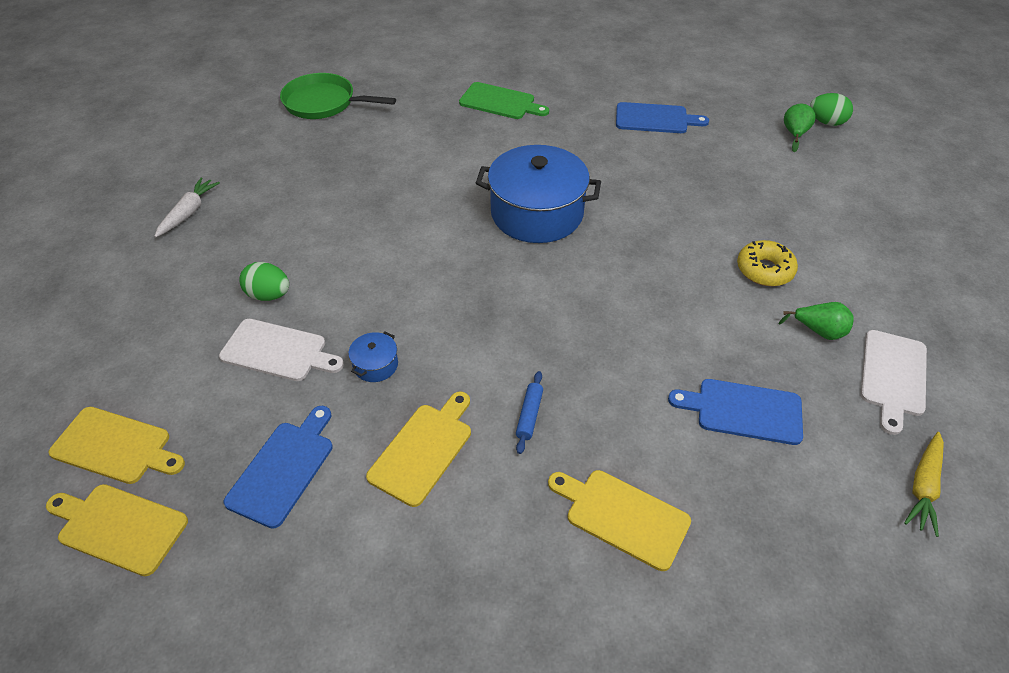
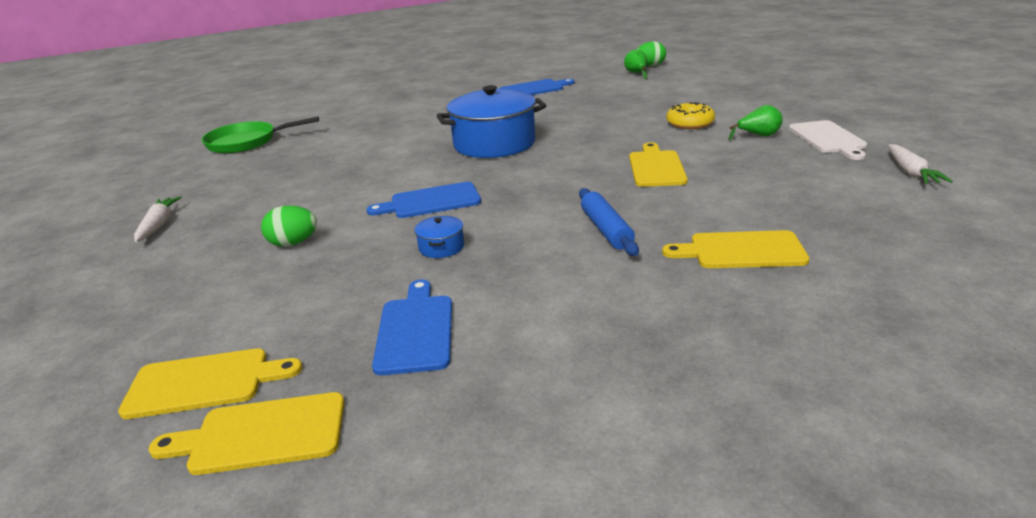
camera: 25 degrees left, 20 degrees down
(278, 351) = (335, 269): white cutting board -> none
(423, 450) = (538, 275): yellow cutting board -> yellow cutting board (656, 167)
(500, 102) = (406, 108): green cutting board -> none
(529, 415) = (606, 230): blue rolling pin -> blue rolling pin, size x1.55
(743, 411) = (758, 179): blue cutting board -> blue cutting board (431, 201)
(923, 487) = (911, 172): yellow carrot -> white carrot

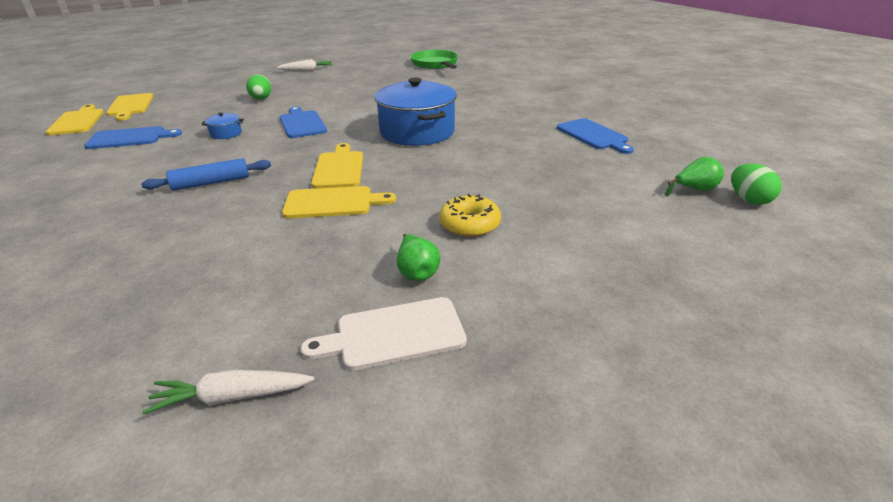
camera: 80 degrees right, 5 degrees up
(741, 251) = (126, 239): yellow cutting board -> yellow cutting board (339, 168)

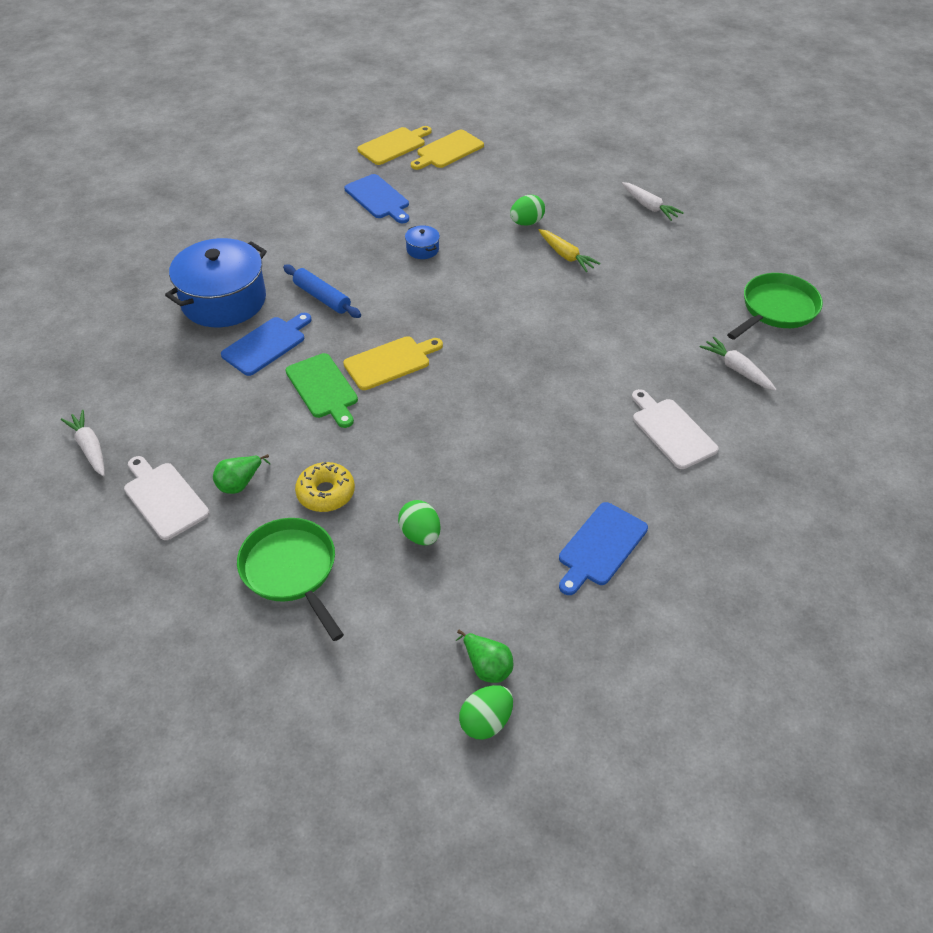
camera: 65 degrees right, 15 degrees up
(302, 123) = (479, 286): blue cutting board -> blue cutting board (266, 344)
(314, 95) = (566, 256): none -> yellow carrot
(333, 203) = (323, 388): yellow cutting board -> green cutting board
(417, 132) = (512, 383): blue pot -> blue pot (224, 300)
(472, 79) = (737, 369): none -> white carrot
(507, 101) = (671, 431): none -> white cutting board
(548, 191) = (420, 534): none -> green egg
(559, 260) = (291, 570): none -> green pan

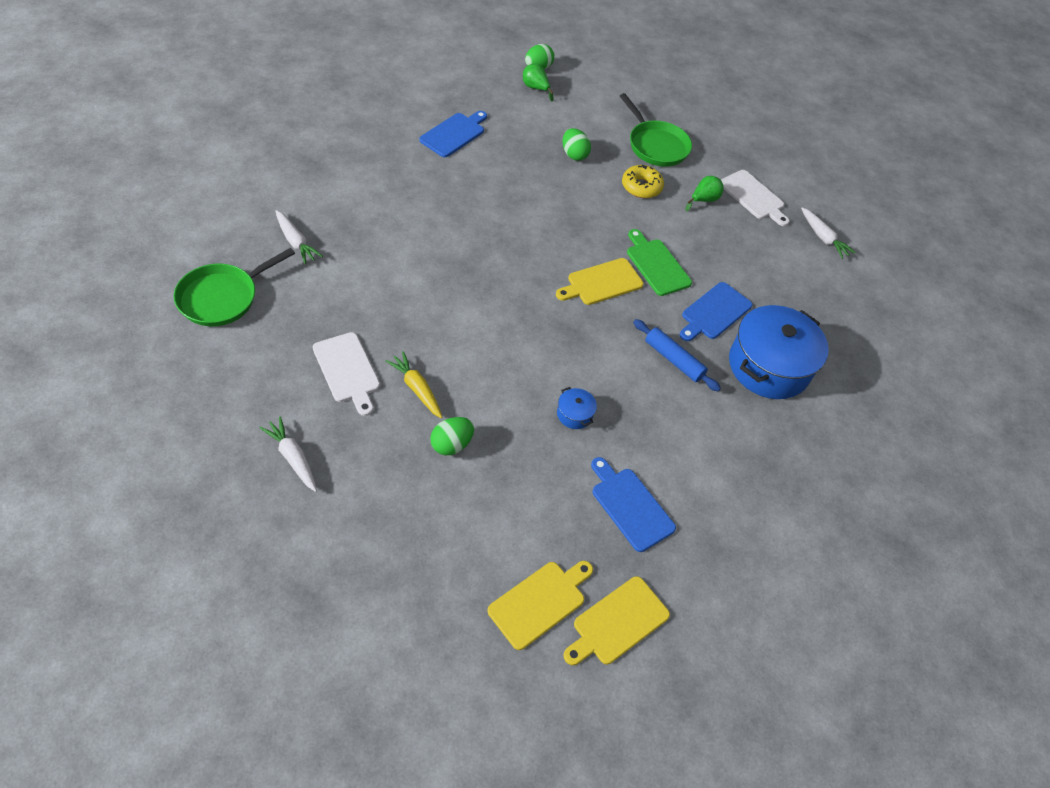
camera: 175 degrees right, 5 degrees up
(671, 431) = (376, 199): white cutting board -> white cutting board (347, 370)

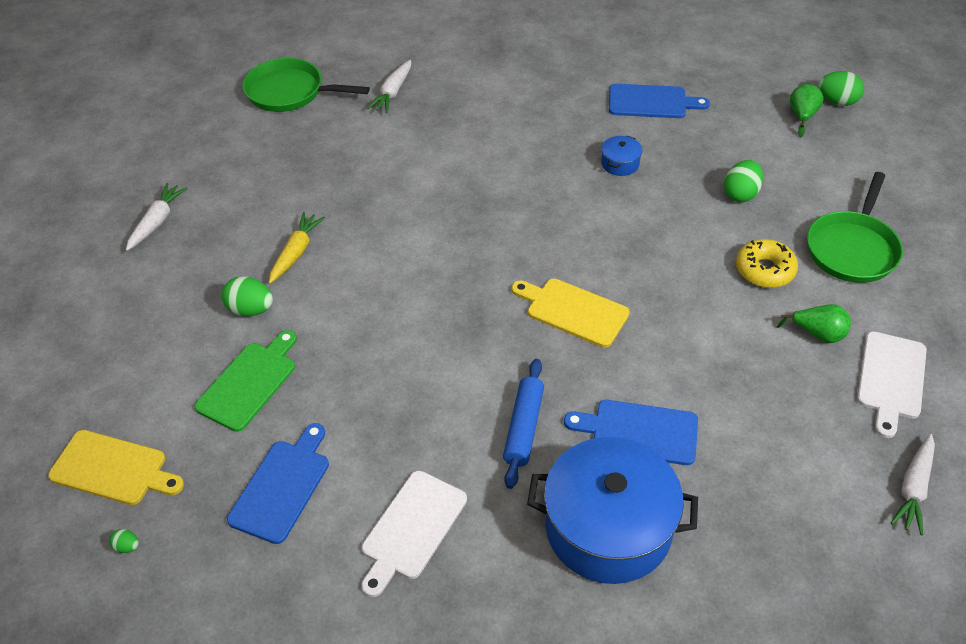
camera: 65 degrees right, 5 degrees down
(347, 370) = (278, 200): white cutting board -> white cutting board (412, 528)
(574, 414) = (366, 380): blue pot -> blue pot (620, 163)
(617, 622) = (127, 546): yellow cutting board -> green egg
(656, 265) = (654, 343): green cutting board -> green cutting board (249, 383)

